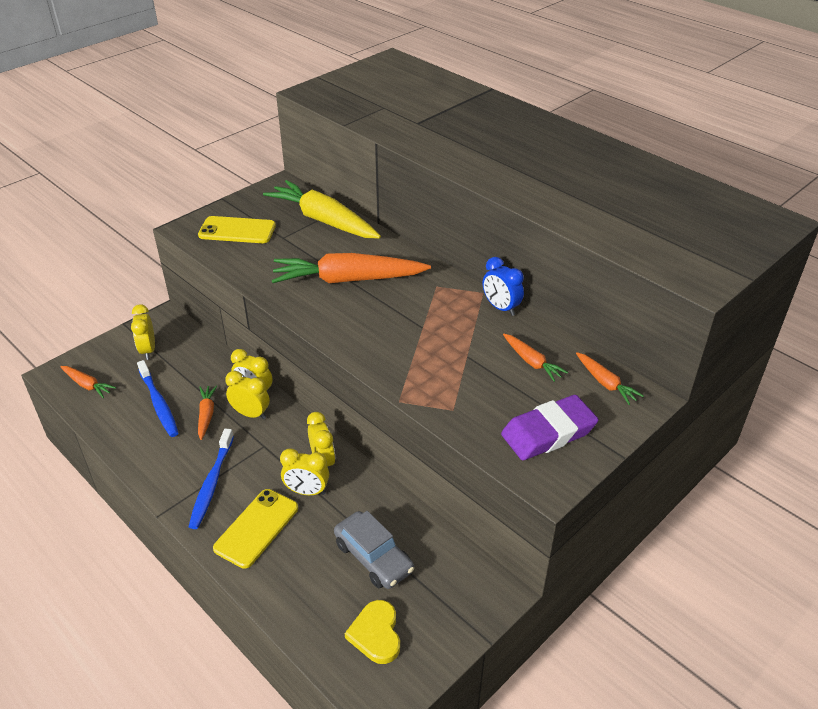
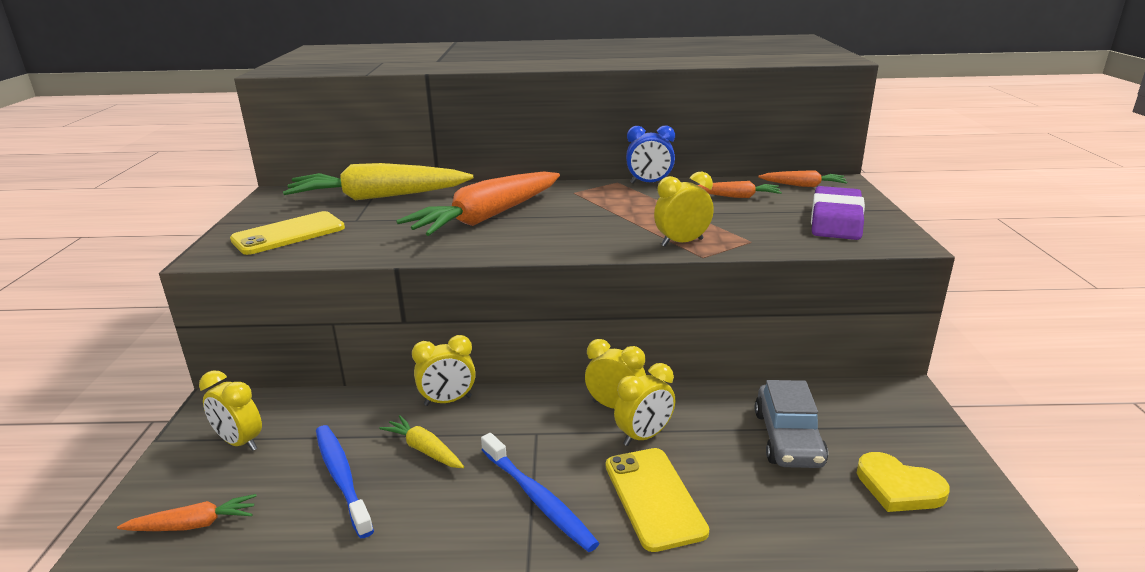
camera: 45 degrees left, 15 degrees down
(159, 404) = (342, 477): blue toothbrush -> blue toothbrush turned 135 degrees counterclockwise
(206, 415) = (424, 450): orange carrot -> yellow carrot
(251, 414) = (475, 418): yellow clock -> yellow clock (682, 242)
(373, 557) = (788, 438): grey car -> grey car turned 90 degrees clockwise

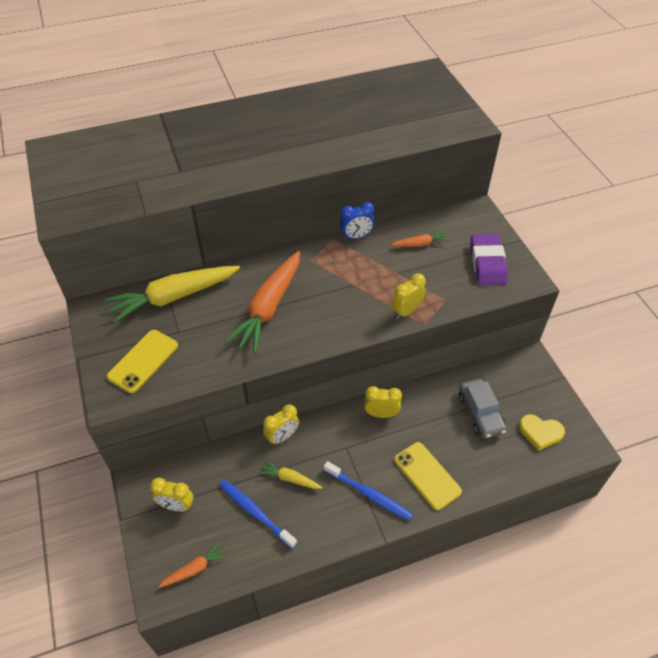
camera: 20 degrees left, 25 degrees up
(644, 436) = (406, 433): yellow clock -> none
(803, 185) = (456, 220): orange carrot -> none

